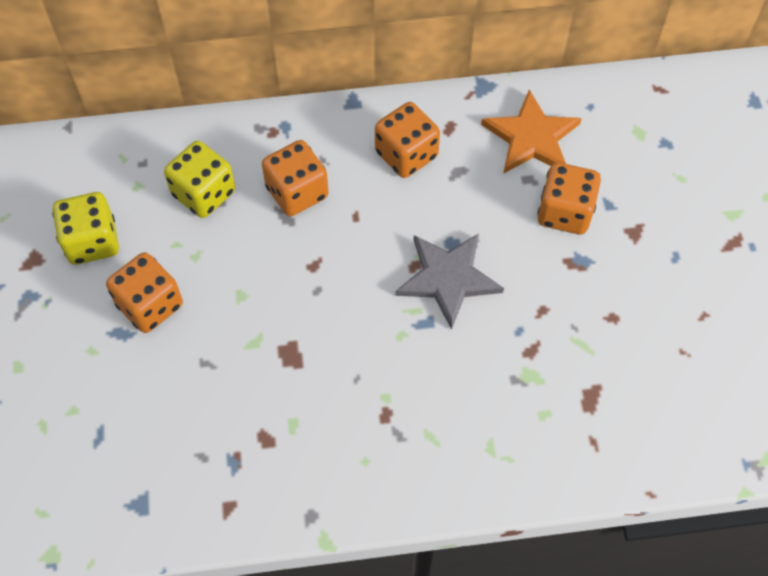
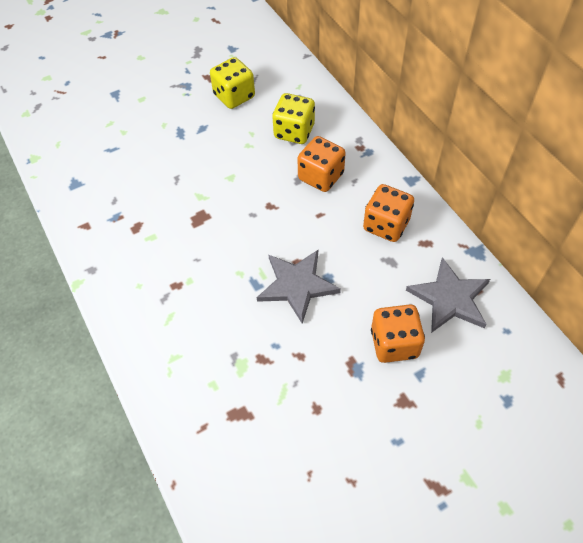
camera: 70 degrees right, 5 degrees down
(150, 305) = (204, 138): orange dice -> none
(531, 137) = (449, 298): orange star -> grey star

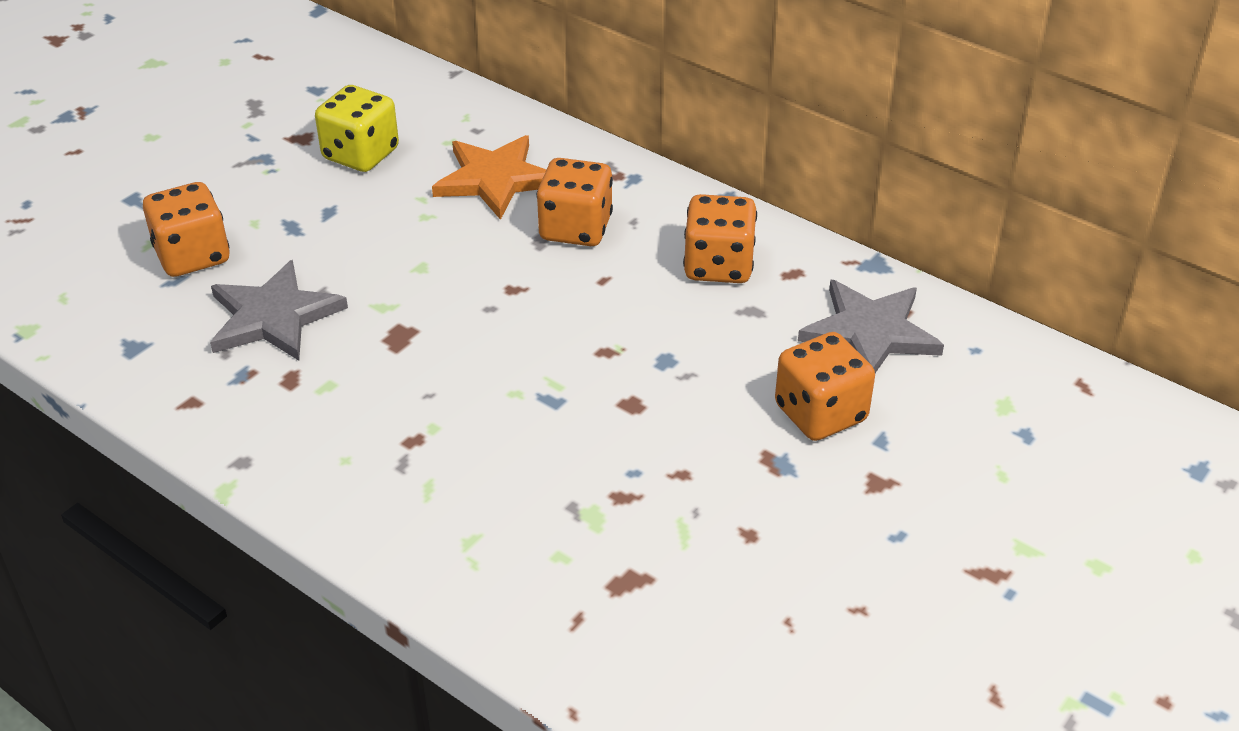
camera: 25 degrees left, 15 degrees down
(126, 137) = (192, 256): none -> orange dice
(294, 132) = (495, 179): yellow dice -> orange star
(297, 285) = (622, 382): grey star -> grey star (273, 317)

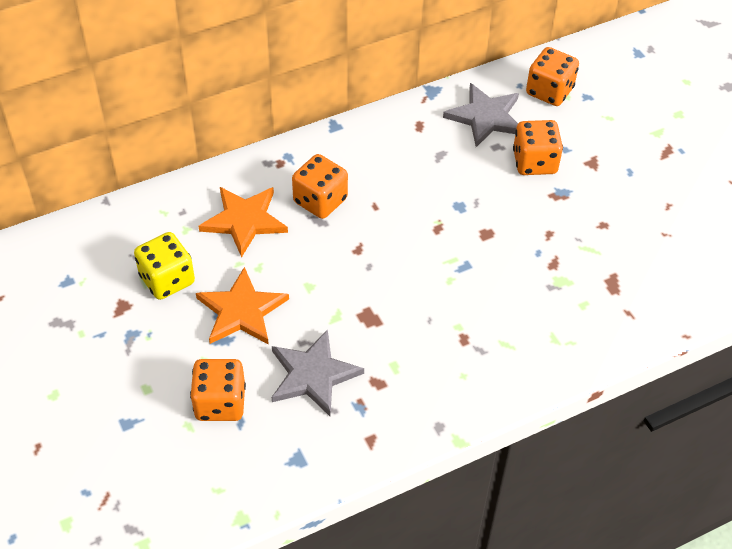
camera: 65 degrees left, 10 degrees up
(346, 225) = (241, 311): none -> orange star
(718, 266) = (395, 152): orange dice -> orange dice (549, 91)

